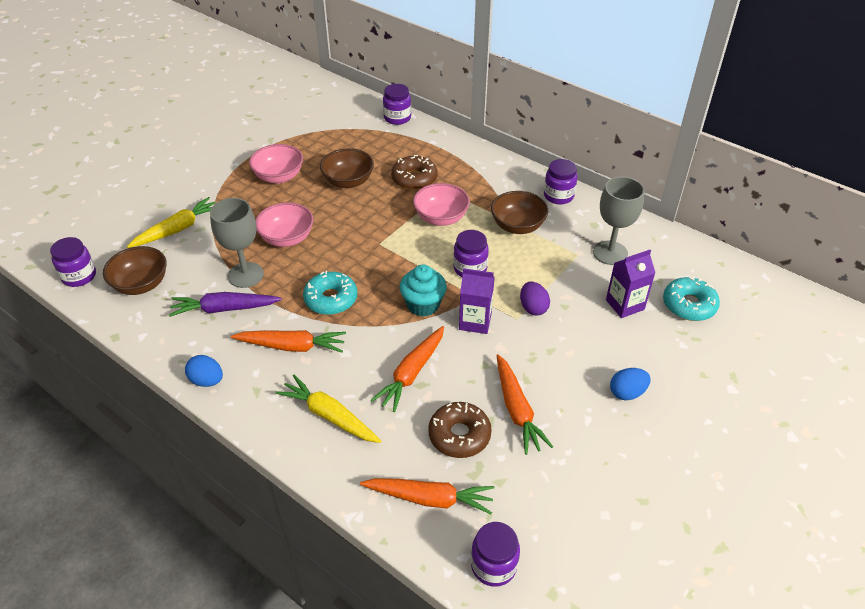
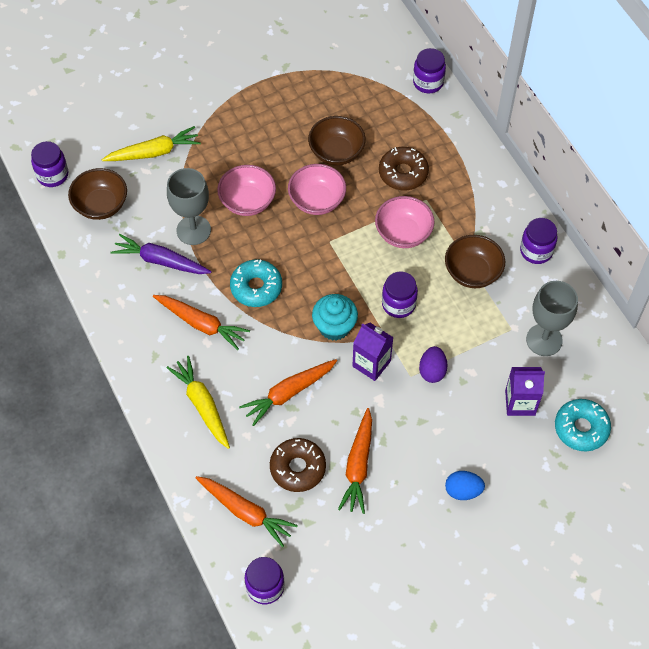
camera: 25 degrees right, 15 degrees up
(207, 380) = (119, 329): blue egg -> none
(279, 177) = (272, 120): pink bowl -> pink bowl (317, 200)

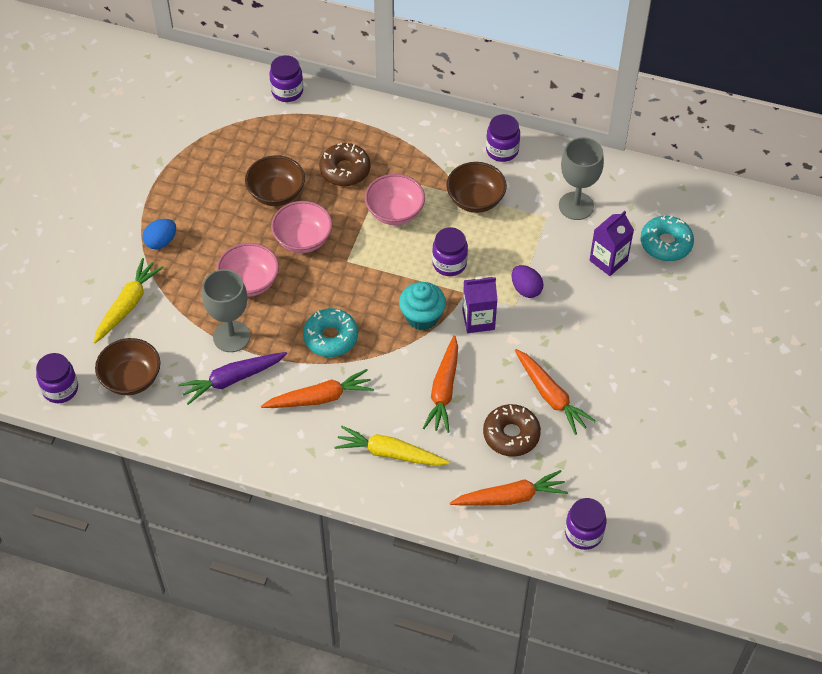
camera: 45 degrees left, 5 degrees down
(463, 491) = (638, 350): blue egg -> blue egg (161, 242)

